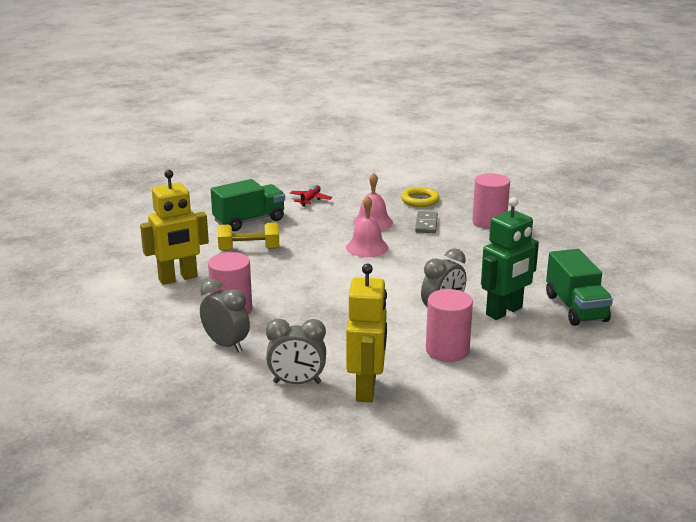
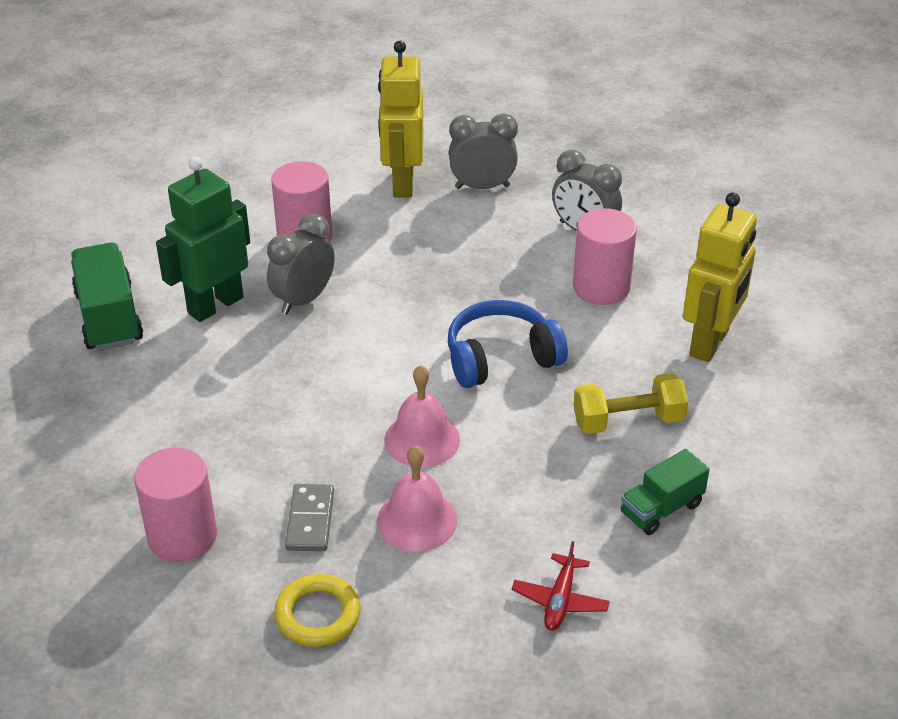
camera: 175 degrees right, 15 degrees up
(178, 278) = (710, 343): yellow robot -> yellow robot turned 150 degrees clockwise
(249, 221) = (661, 509): green truck -> green truck, size x0.63
(313, 277) = (501, 358): none -> blue headphones

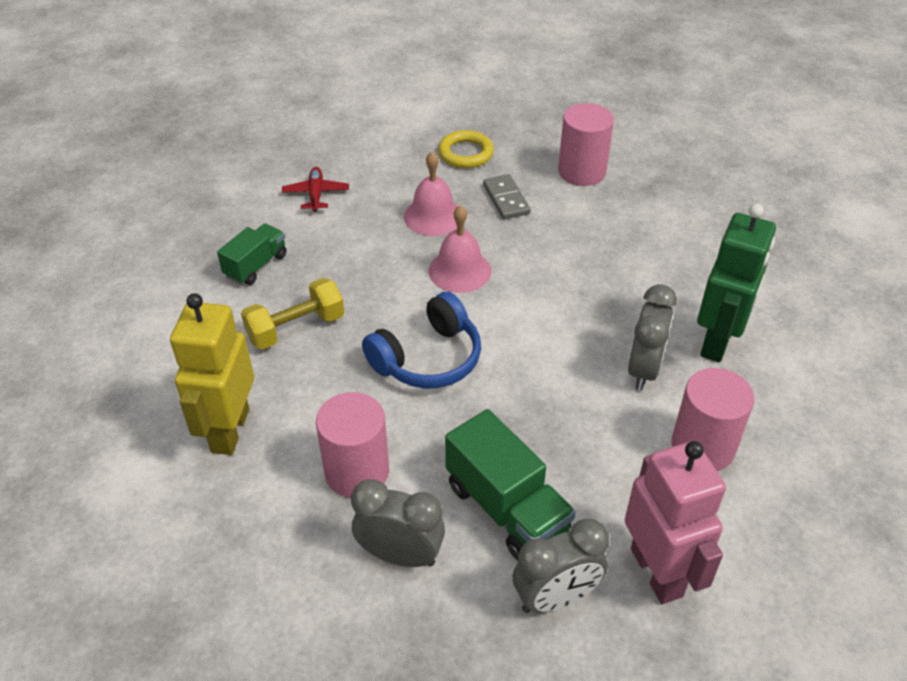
camera: 160 degrees right, 5 degrees up
(109, 317) = (794, 305): green truck -> green truck (506, 508)
(402, 183) = (657, 572): yellow robot -> pink robot

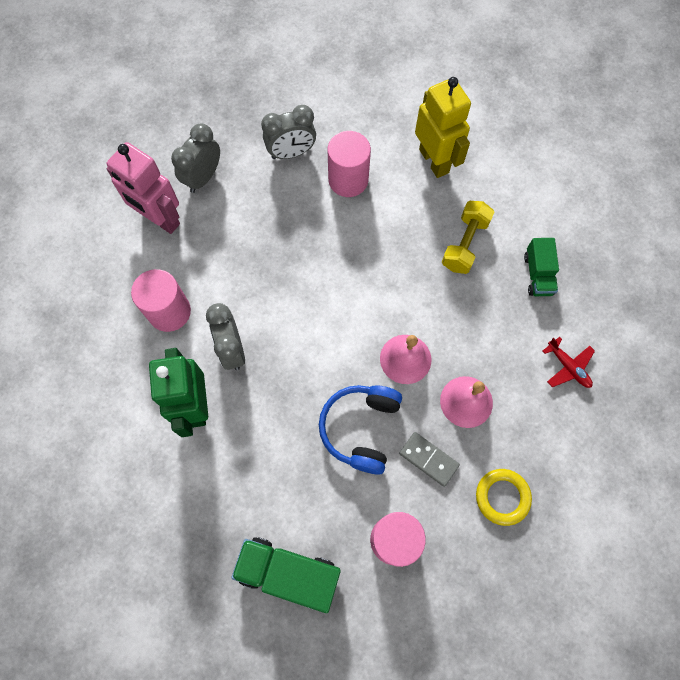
camera: 145 degrees right, 25 degrees up
(428, 358) = (368, 273): blue headphones -> blue headphones (360, 428)
(506, 508) = (256, 207): green truck -> green truck (289, 573)

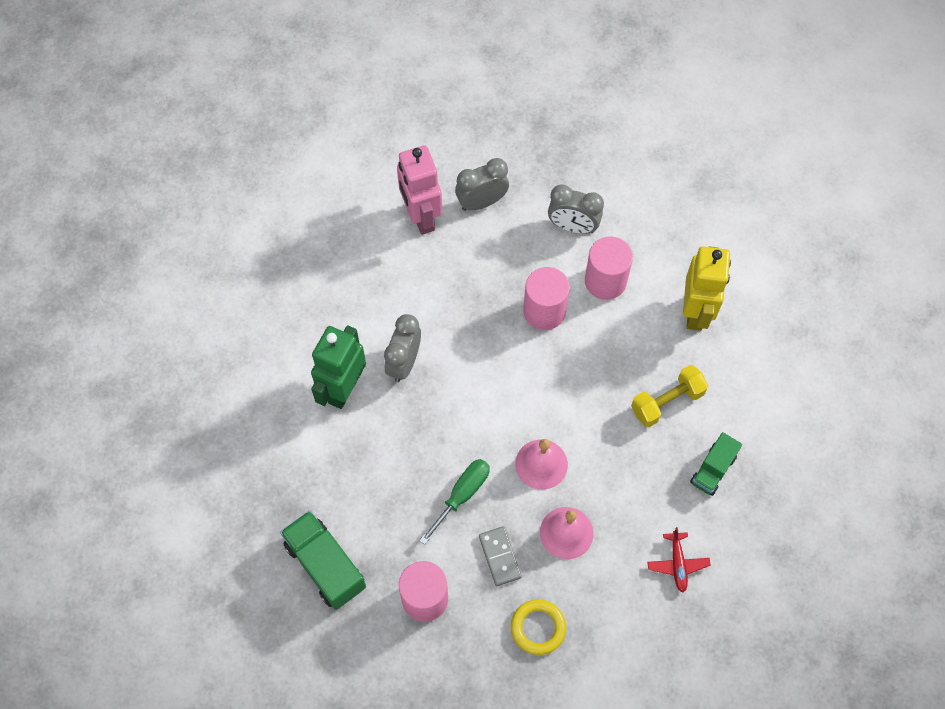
camera: 35 degrees right, 5 degrees down
(169, 312) = (375, 299): pink cylinder -> pink cylinder (544, 311)
(360, 428) = (462, 495): blue headphones -> green screwdriver

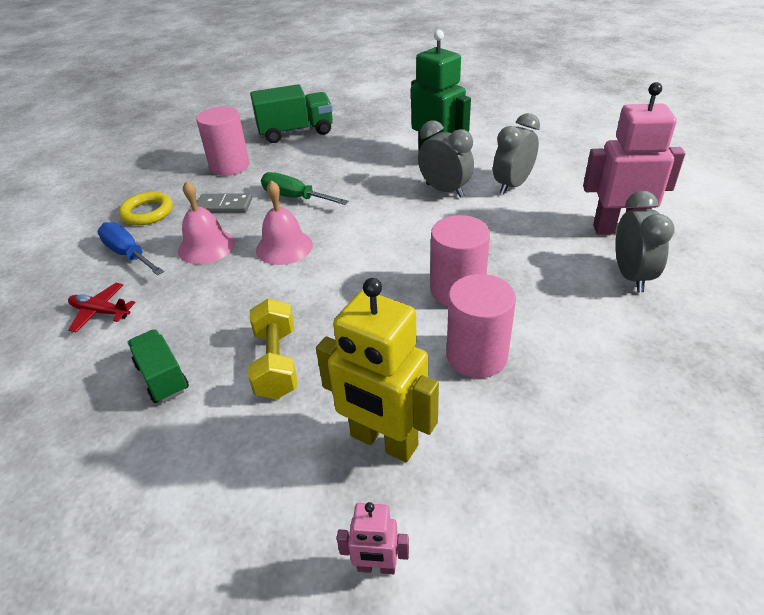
camera: 115 degrees right, 25 degrees down
(462, 495) = (295, 197): green screwdriver -> green screwdriver turned 150 degrees clockwise
(573, 226) = (574, 347): grey clock -> grey clock (512, 185)
(604, 597) = (128, 254): none -> blue screwdriver
(767, 288) = (376, 567): none -> pink robot

